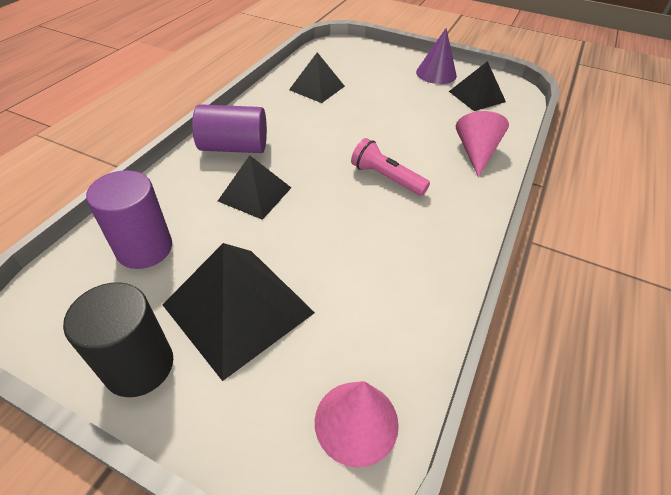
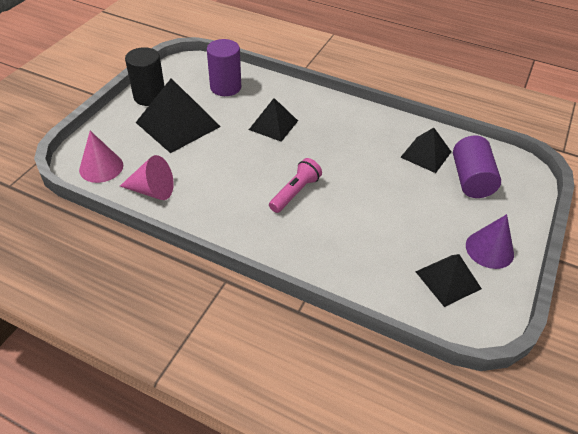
camera: 90 degrees right, 0 degrees up
(234, 147) = (325, 112): purple cylinder -> purple cylinder (471, 179)
(476, 152) = (338, 259): pink cone -> pink cone (152, 190)

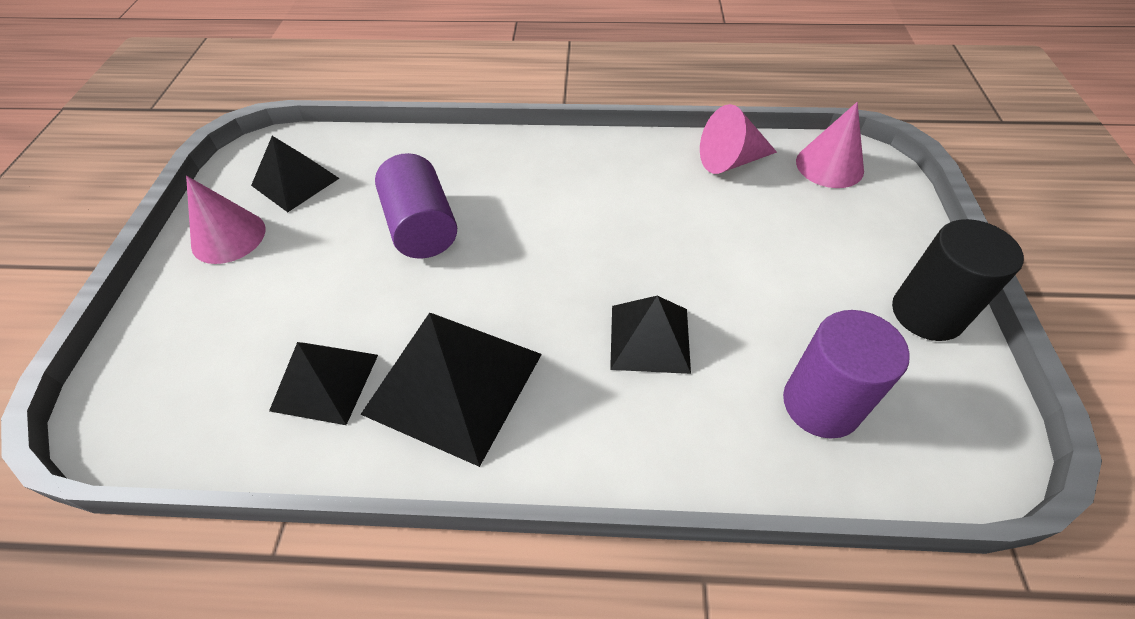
camera: 160 degrees right, 5 degrees up
(178, 124) = (810, 272): black pyramid -> black pyramid (453, 383)
(295, 192) = (537, 223): pink flashlight -> none
(471, 179) = (236, 353): purple cylinder -> purple cylinder (421, 227)
(489, 249) = (228, 237): purple cone -> pink cone

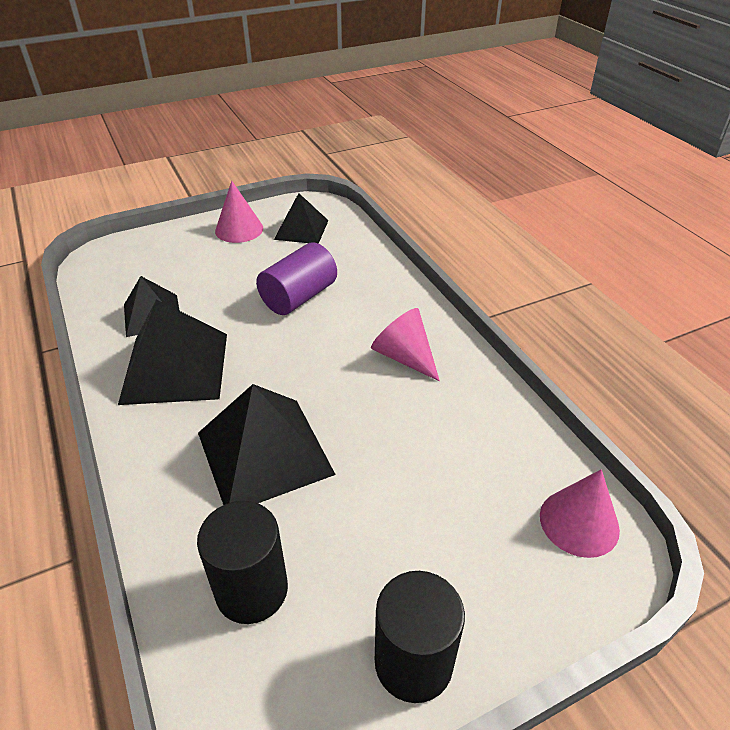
camera: 60 degrees right, 10 degrees down
(649, 338) = (264, 453): black pyramid -> black pyramid, size x1.63
(730, 161) = (515, 440): pink cone -> pink cone (404, 357)
(821, 404) = (251, 590): purple cylinder -> black cylinder

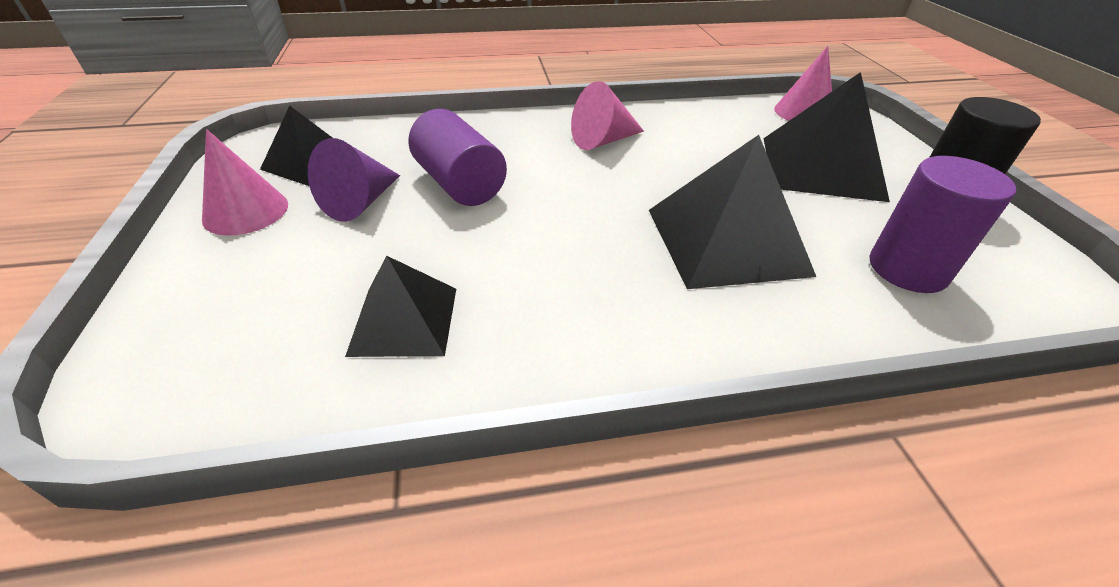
camera: 75 degrees left, 0 degrees up
(175, 367) = (550, 301): black pyramid -> black pyramid (821, 167)
(251, 590) = (907, 269): black cylinder -> purple cylinder
(261, 264) = (360, 202): none -> purple cone

